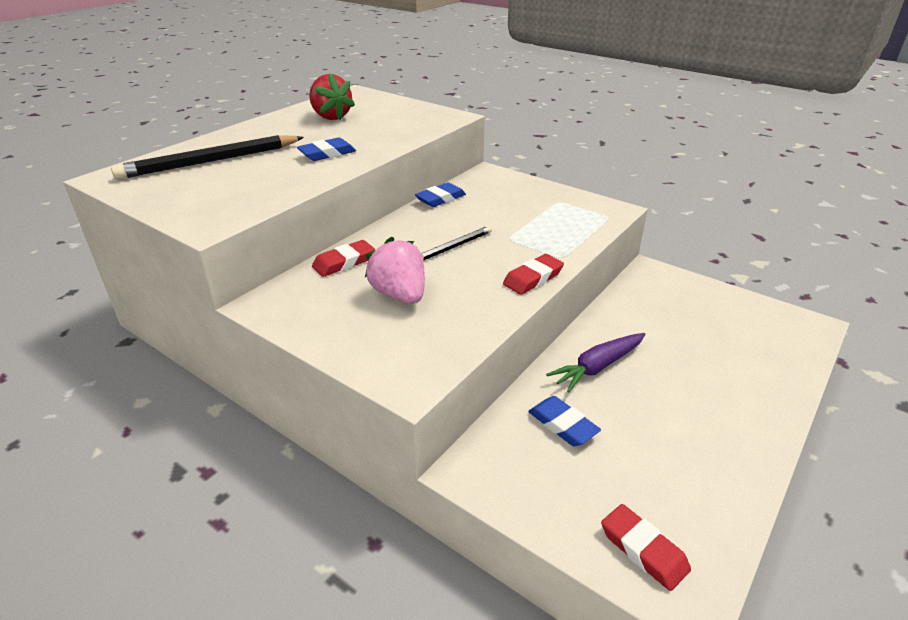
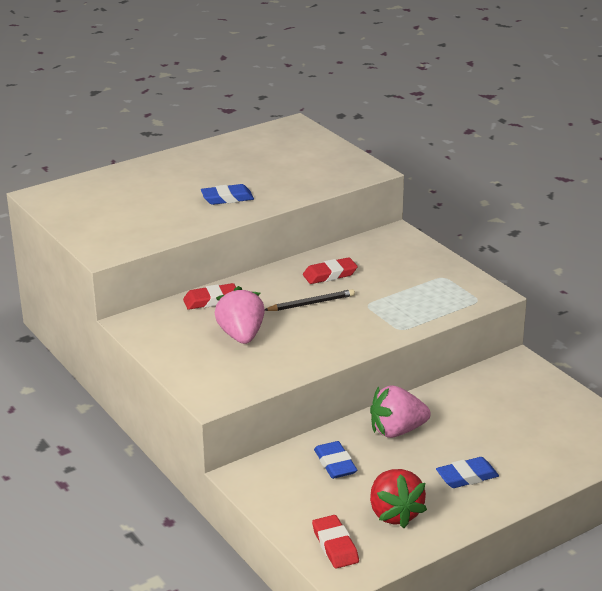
camera: 20 degrees right, 5 degrees down
(211, 161) = (126, 191): black pencil -> none
(331, 117) = (252, 154): red strawberry -> red strawberry (394, 514)
(440, 199) = (330, 254): blue eraser -> blue eraser (467, 476)
(533, 278) = (360, 343): red eraser -> red eraser (330, 274)
(598, 367) = (397, 431): purple carrot -> pink strawberry

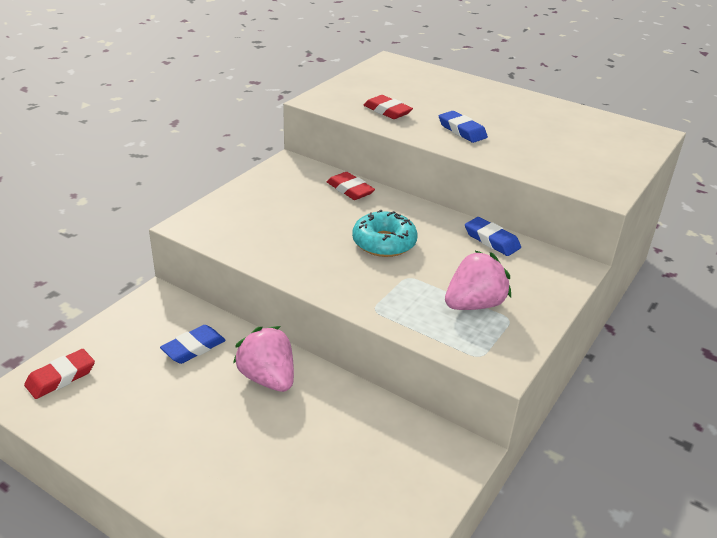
camera: 65 degrees right, 5 degrees up
(241, 335) = (300, 217): pink strawberry -> pink strawberry (474, 304)
(311, 303) = (384, 242): black pencil -> turquoise donut
(330, 274) = (448, 242): red eraser -> red eraser (387, 111)
(394, 514) = (121, 408): red strawberry -> none
(467, 476) = (204, 452): blue eraser -> blue eraser (491, 240)

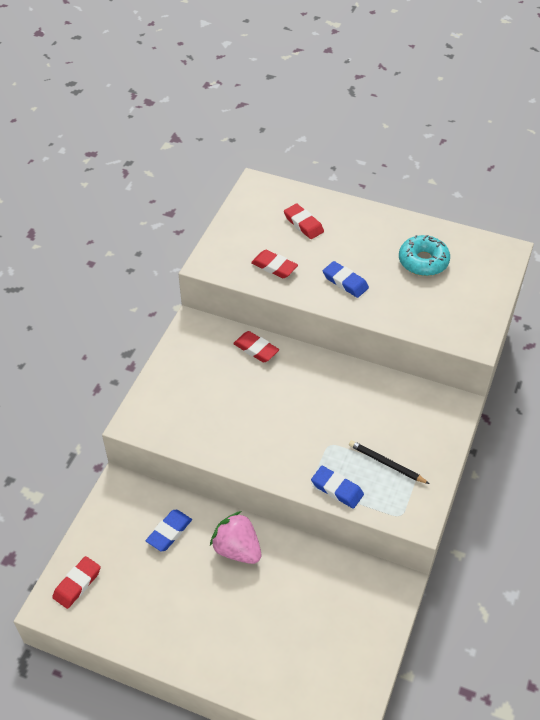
camera: 10 degrees left, 15 degrees up
(384, 242) = (301, 409): turquoise donut -> turquoise donut (423, 261)
(429, 89) = (303, 224): none -> red eraser
(474, 304) = (386, 463): pink strawberry -> black pencil
(491, 240) = (387, 387): blue eraser -> blue eraser (337, 489)

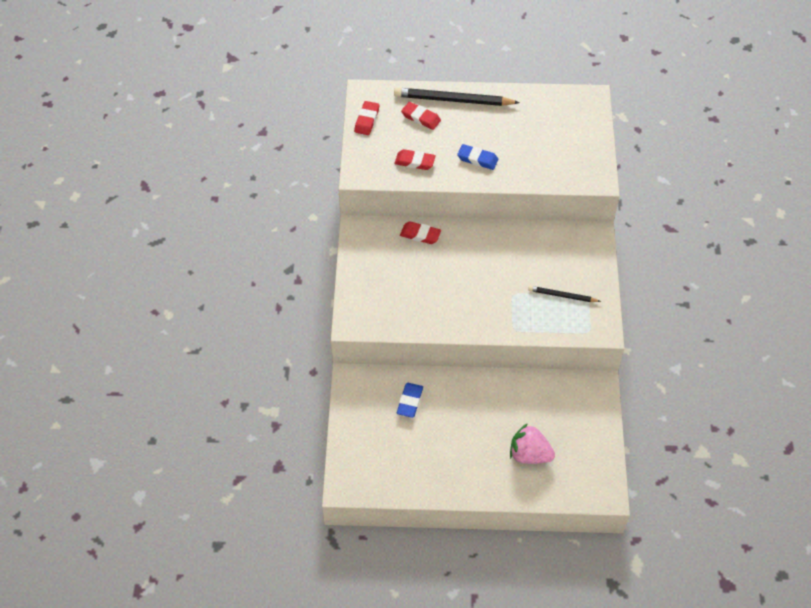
camera: 20 degrees left, 5 degrees up
(77, 584) = (358, 463): red eraser -> red eraser (367, 120)
(237, 549) = (468, 397): pink strawberry -> pink strawberry (529, 454)
(337, 489) = (534, 326): blue eraser -> none
(348, 215) = (453, 100): none -> black pencil
(423, 261) = (531, 124): turquoise donut -> none

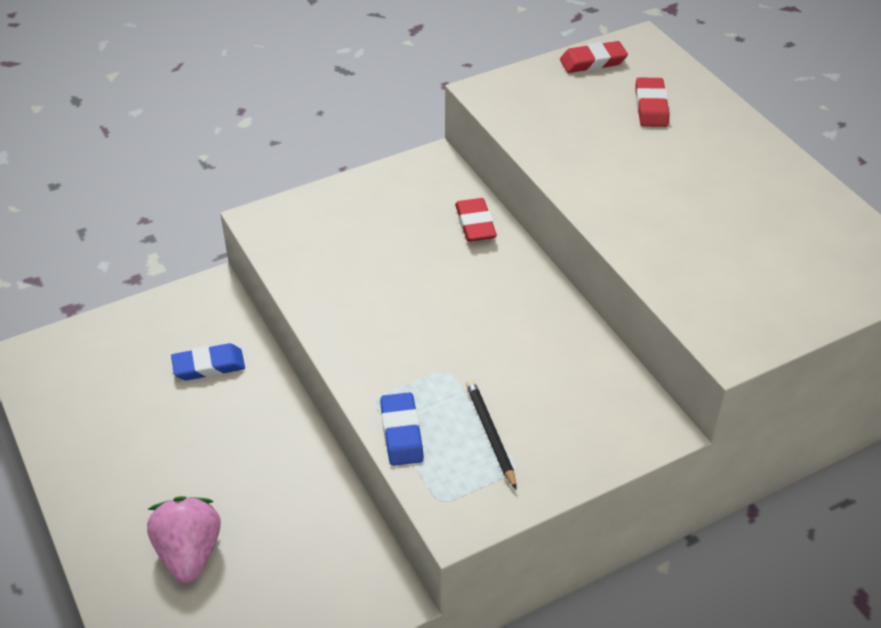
camera: 60 degrees right, 10 degrees down
(414, 162) = (562, 131): red eraser -> none
(453, 100) = (721, 124): black pencil -> none
(477, 159) = (631, 190): blue eraser -> blue eraser (401, 433)

